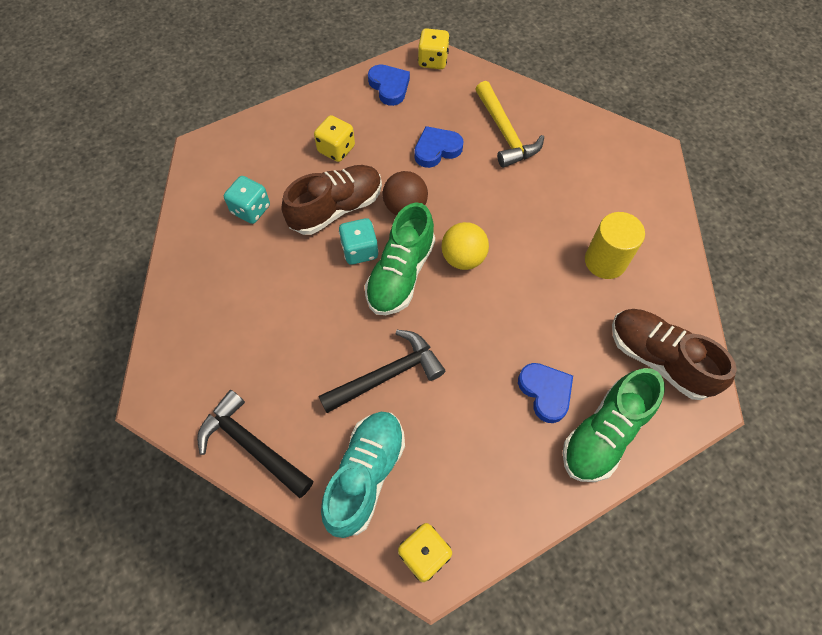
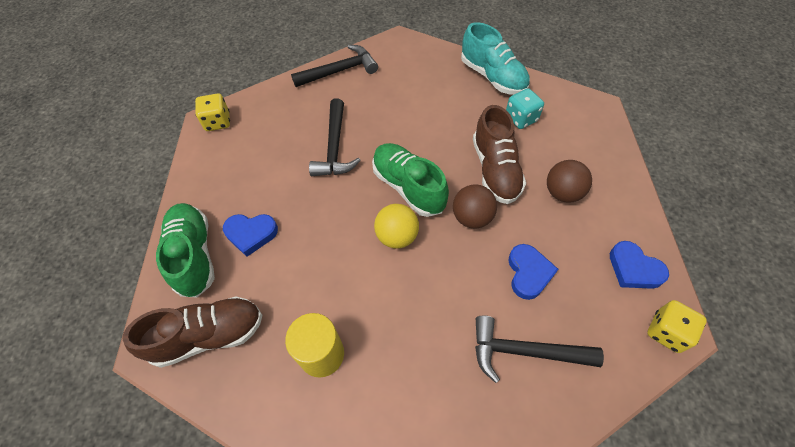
camera: 120 degrees right, 5 degrees down
(336, 149) = (562, 193): yellow dice -> brown ball
(360, 250) = (445, 170): turquoise dice -> none
(365, 475) = (281, 113): turquoise shoe -> turquoise shoe (492, 77)
(389, 87) = (634, 269): blue heart -> blue heart turned 45 degrees clockwise
(505, 133) = (524, 351): yellow hammer -> black hammer

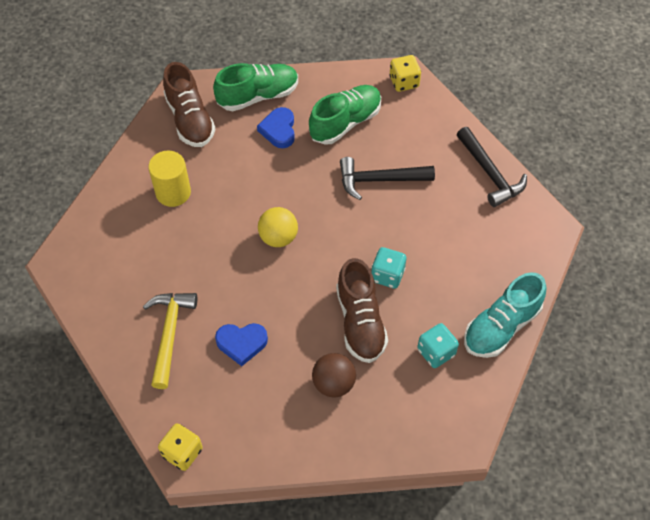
camera: 85 degrees right, 0 degrees up
(408, 187) = (334, 245): green shoe -> green shoe (345, 123)
(444, 147) = (387, 275): none -> turquoise dice
(472, 217) = (300, 299): brown ball -> none
(495, 170) = (360, 322): brown shoe -> brown shoe turned 90 degrees counterclockwise
(524, 351) = (169, 334): black hammer -> yellow hammer
(634, 269) = (246, 437): blue heart -> none

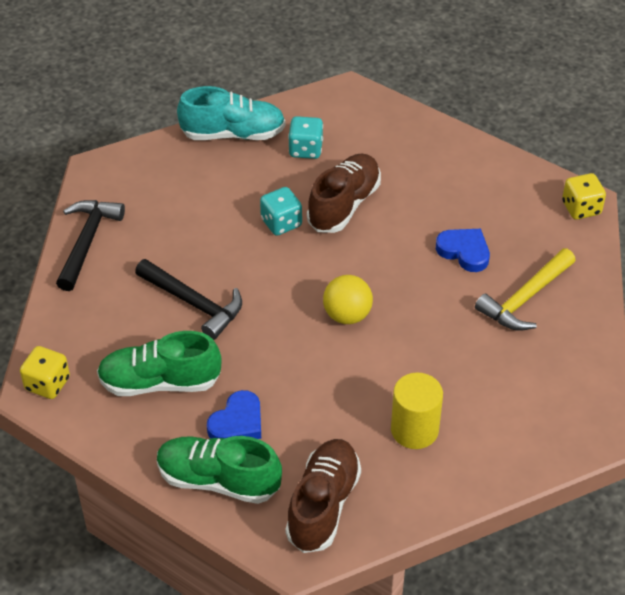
camera: 140 degrees left, 10 degrees down
(333, 383) = (412, 179): brown ball -> none

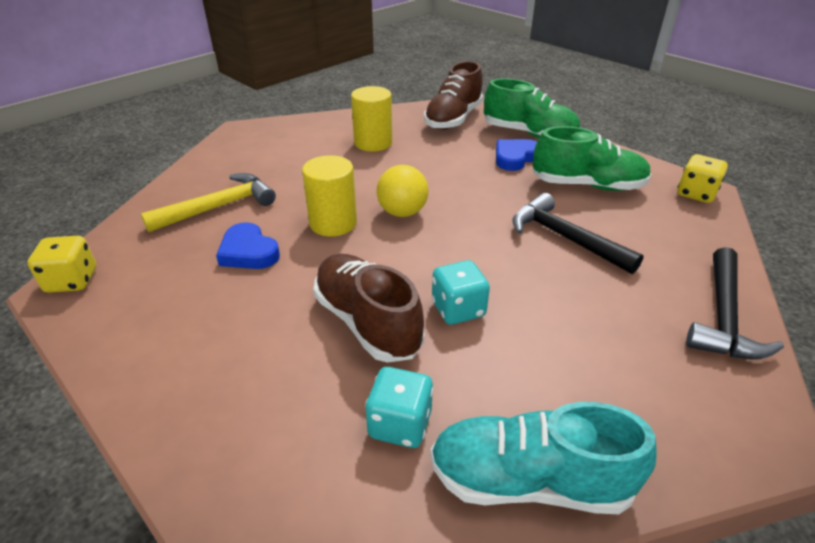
camera: 170 degrees left, 10 degrees down
(344, 205) = (367, 322): brown shoe -> brown shoe turned 105 degrees clockwise
(407, 293) = (333, 223): none -> yellow cylinder

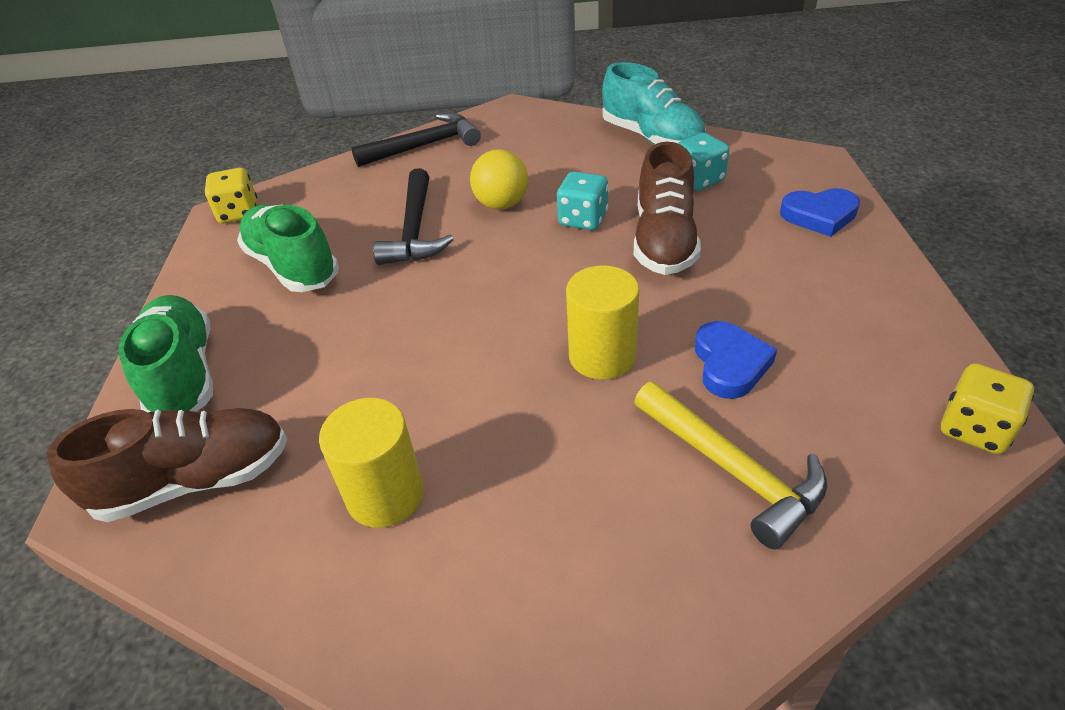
camera: 135 degrees left, 5 degrees up
(219, 207) = (733, 470): yellow hammer -> yellow hammer turned 135 degrees counterclockwise
(402, 212) = (512, 331): yellow ball -> yellow ball (501, 204)
(515, 158) = (278, 342): blue heart -> blue heart (819, 216)

